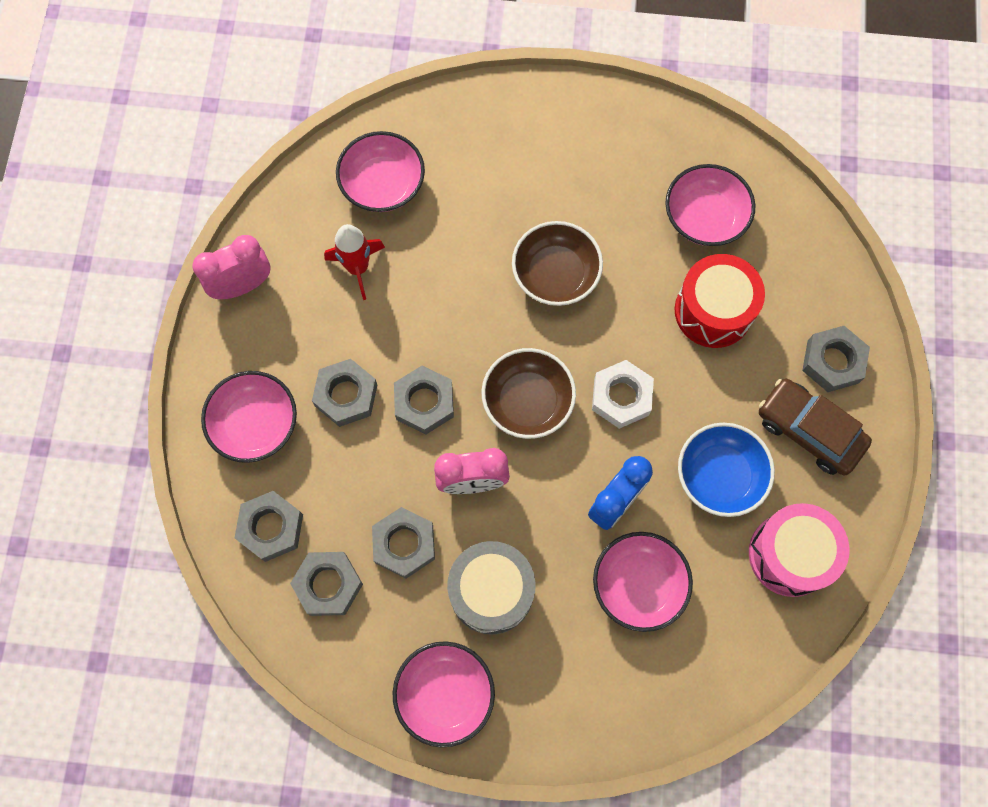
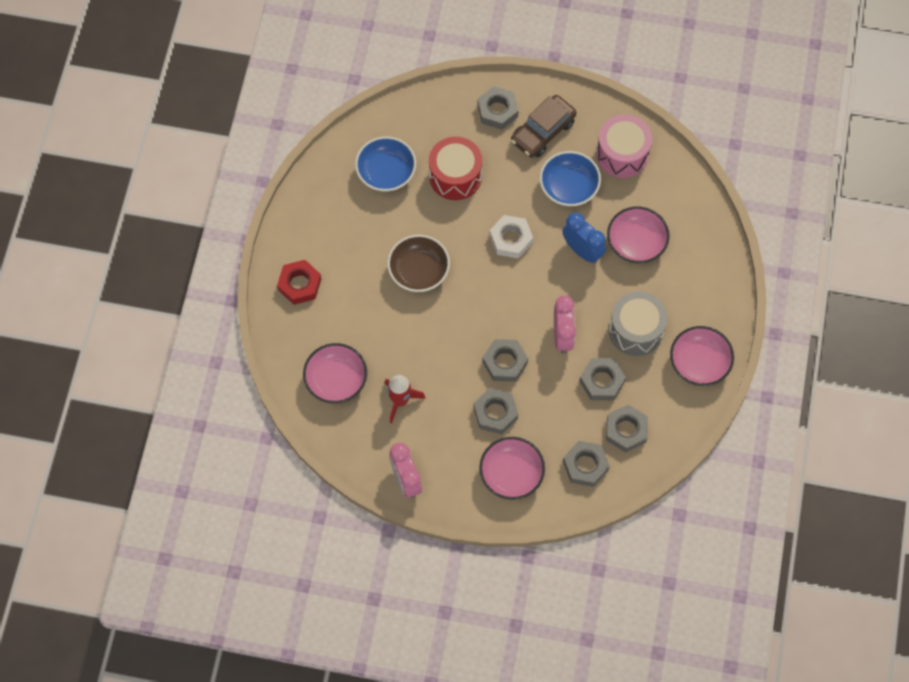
camera: 85 degrees left, 5 degrees down
(519, 126) = (299, 284): none -> red nut
(527, 401) = (509, 297): brown bowl -> none
(704, 217) = (386, 172): pink bowl -> blue bowl

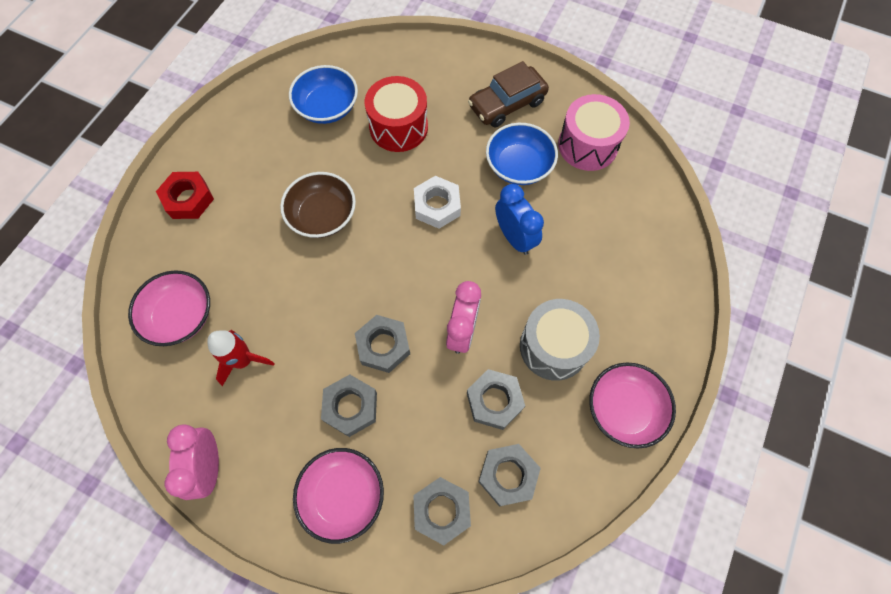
camera: 15 degrees right, 0 degrees up
(497, 111) = (465, 74): grey nut -> none
(636, 243) = (580, 244): pink bowl -> none

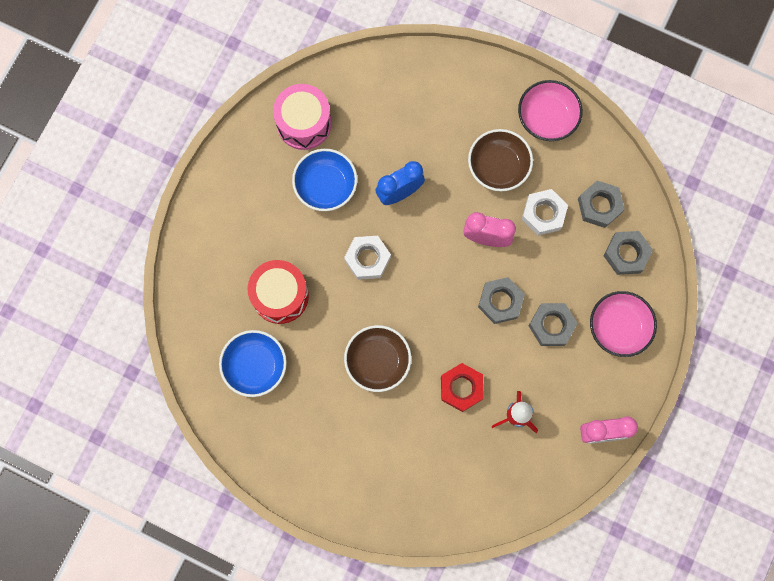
camera: 90 degrees left, 10 degrees up
(180, 316) = (477, 476): pink bowl -> none
(188, 199) = (359, 489): red nut -> red nut (461, 388)
(494, 401) = (543, 214): grey nut -> white nut
(507, 104) = (255, 193): brown car -> none
(553, 347) = (498, 166): grey drum -> brown bowl

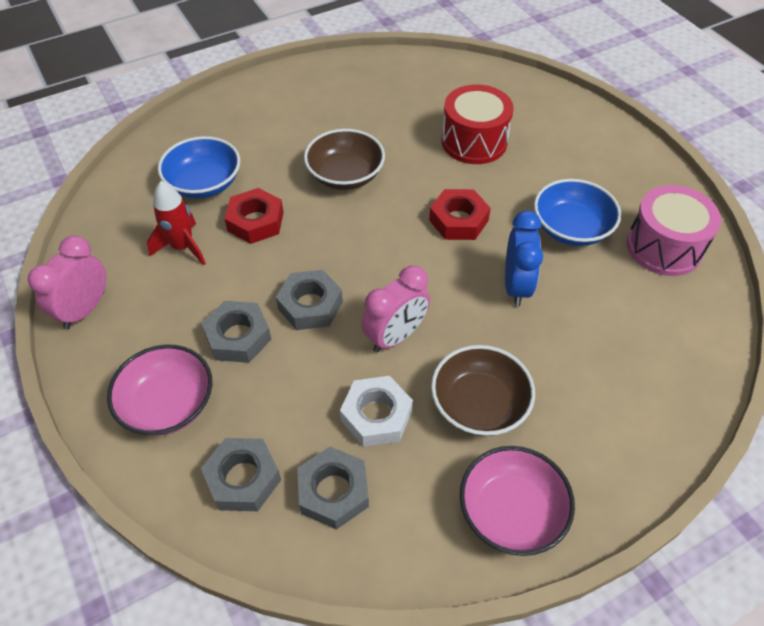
camera: 125 degrees right, 25 degrees down
(255, 366) = (420, 98): blue bowl -> blue bowl (204, 183)
(367, 259) = (458, 220): white nut -> red nut

